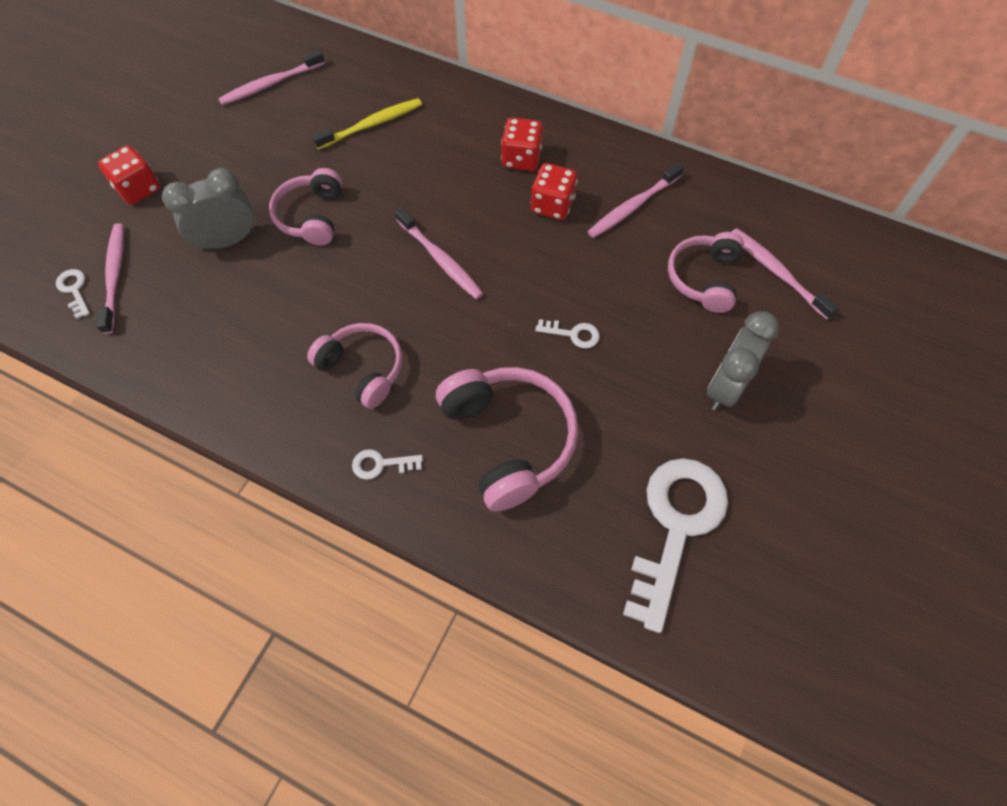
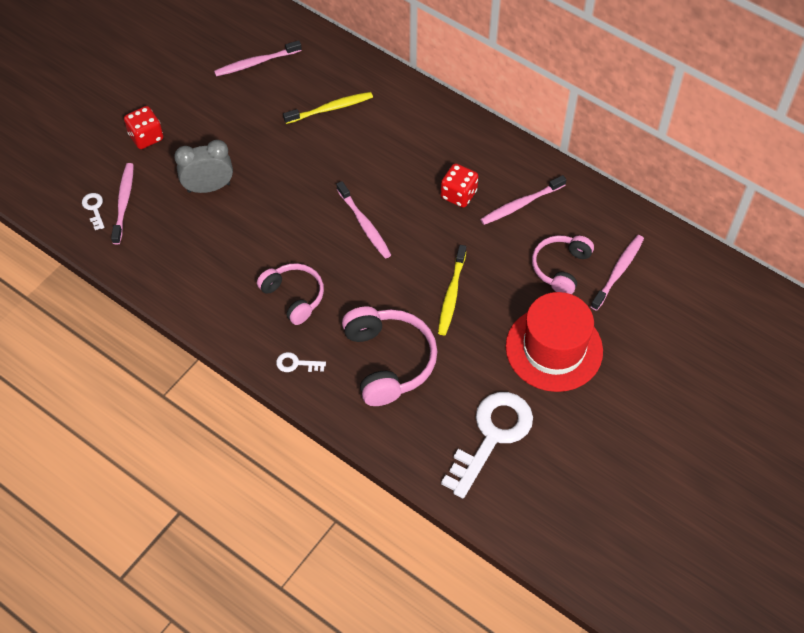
camera: 10 degrees right, 5 degrees down
(312, 216) = (273, 177): pink headphones -> none
(521, 159) = (442, 153): red dice -> none
(573, 334) = (451, 294): white key -> yellow toothbrush
(725, 386) = (554, 349): grey clock -> red hat
(776, 272) = (618, 271): pink toothbrush -> pink toothbrush turned 60 degrees clockwise

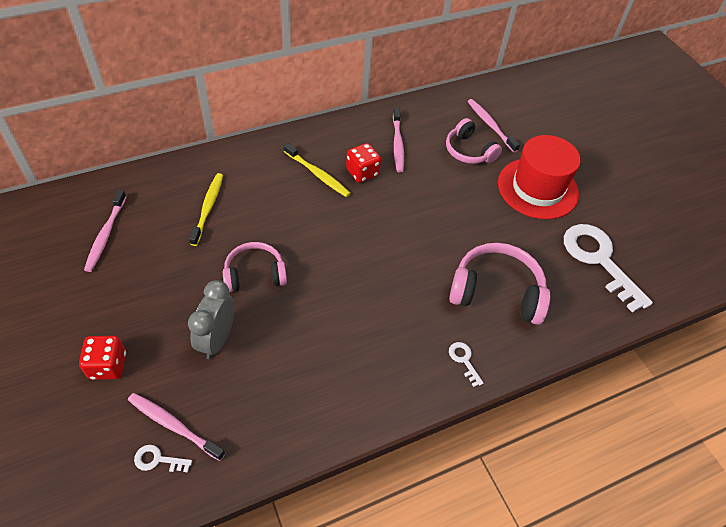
camera: 65 degrees left, 5 degrees down
(294, 296) = (390, 328): pink headphones -> pink headphones (255, 274)
(296, 364) = (464, 360): white key -> white key turned 120 degrees clockwise
(364, 224) = (348, 243): pink toothbrush -> none
(451, 294) = (455, 222): yellow toothbrush -> yellow toothbrush (318, 174)

